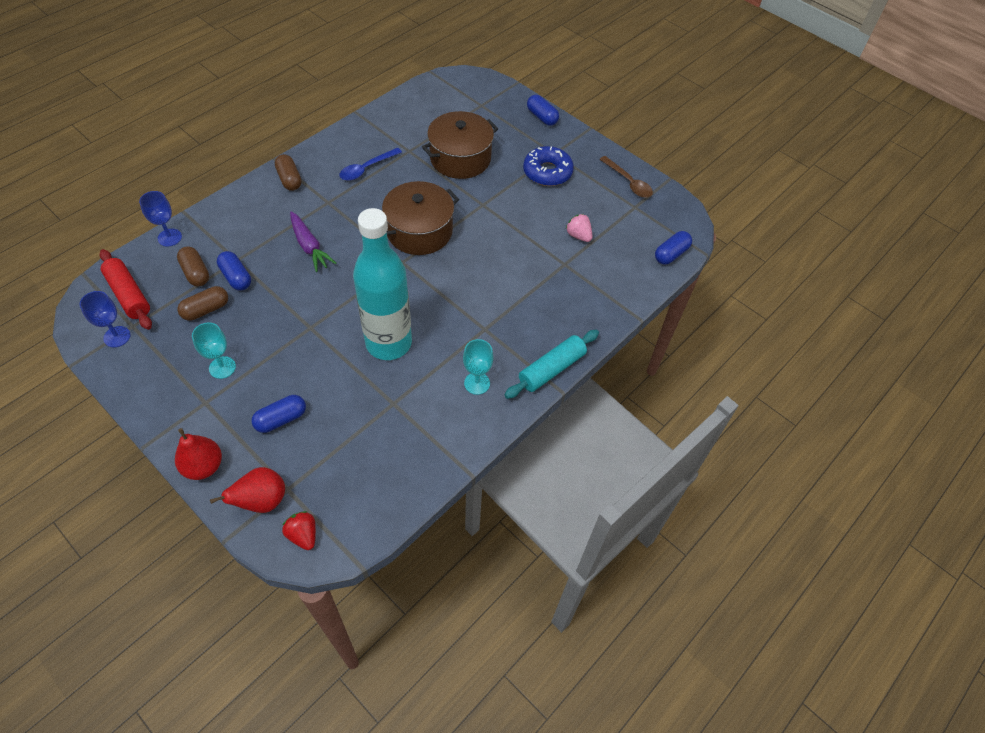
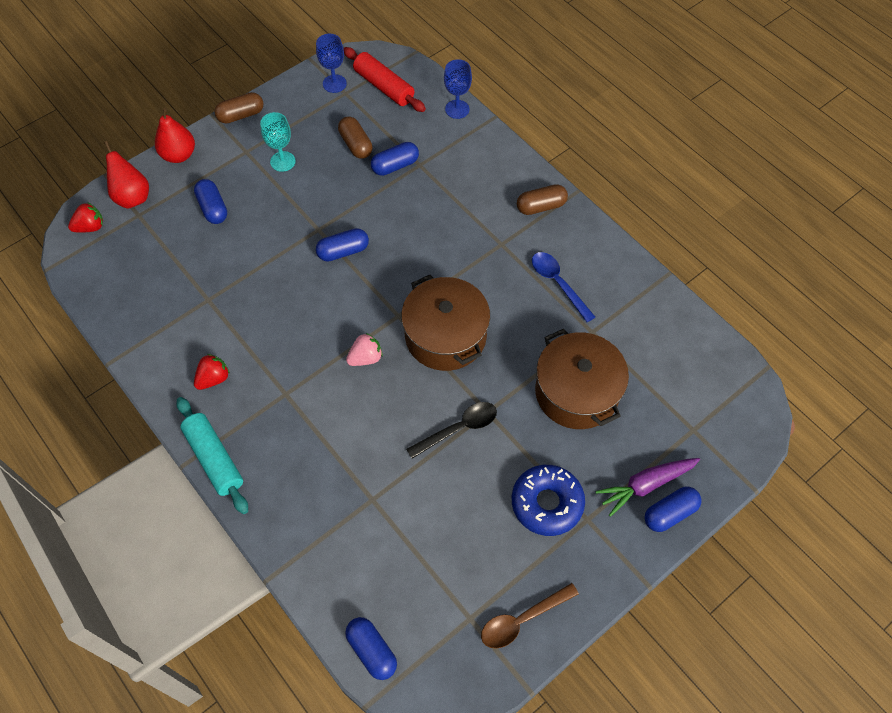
camera: 100 degrees right, 5 degrees up
(129, 295) = (384, 86): red rolling pin -> red rolling pin turned 75 degrees clockwise
(196, 273) = (405, 133): brown capsule -> brown capsule (241, 115)
(309, 246) = (432, 227): purple carrot -> purple carrot (646, 485)
(336, 306) = (343, 251): none -> blue capsule
(388, 343) = (284, 298): turquoise bottle -> none
(477, 383) = (213, 378): turquoise goblet -> red strawberry
(499, 219) = (458, 429): none -> black spoon
(578, 236) = (420, 526): pink strawberry -> pink strawberry (365, 358)

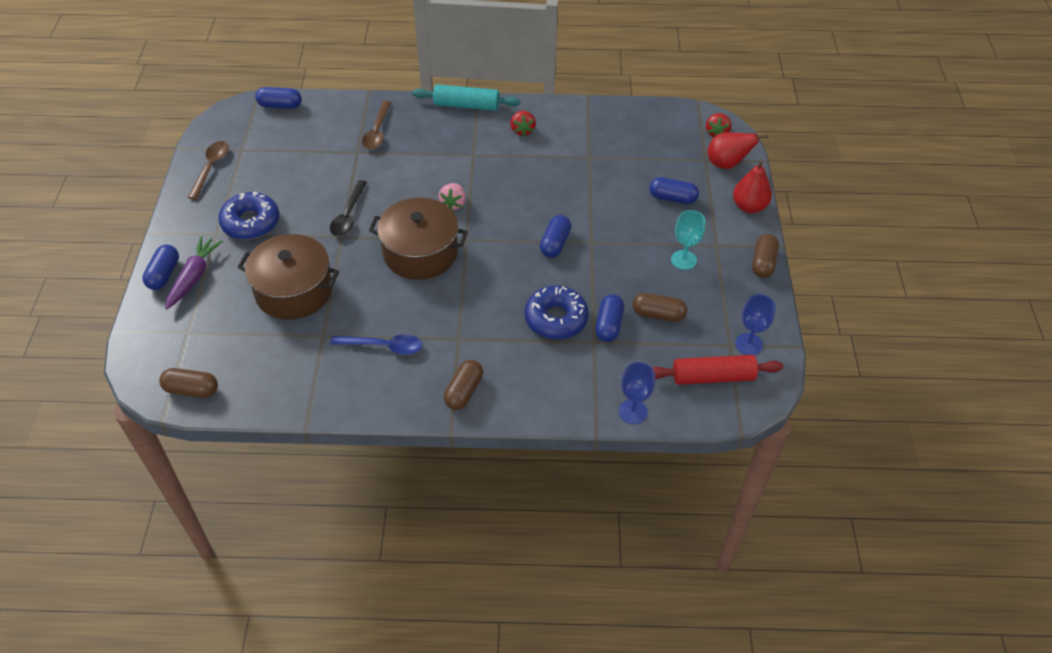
camera: 130 degrees right, 10 degrees down
(326, 508) = (377, 131): none -> brown spoon
(421, 199) = (556, 319): none -> blue donut
(728, 372) = (192, 390): none -> brown capsule

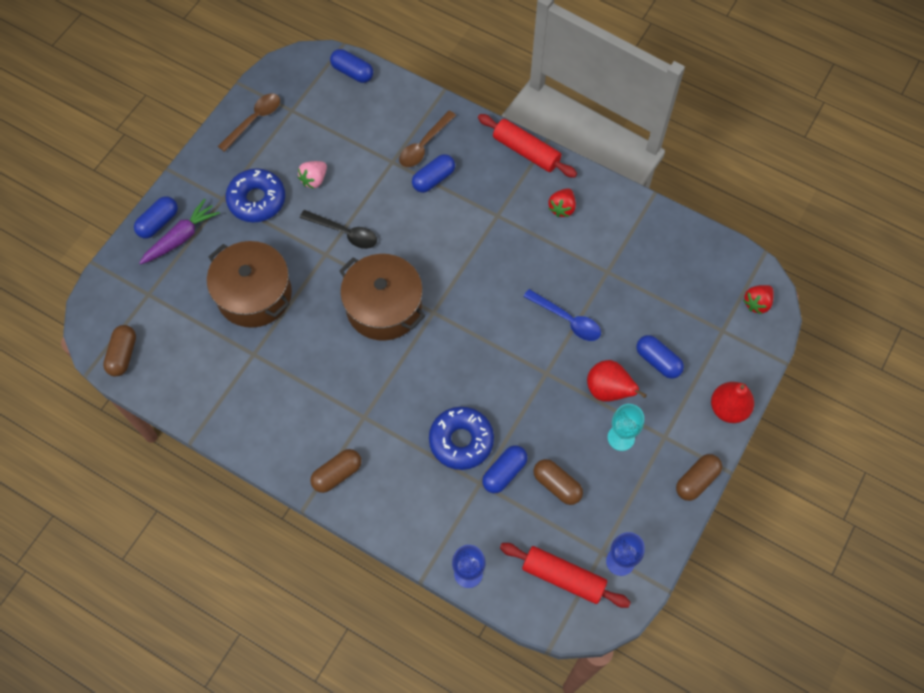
camera: 30 degrees right, 15 degrees up
(192, 390) = (123, 355): brown capsule -> brown capsule turned 60 degrees clockwise
(348, 215) = (344, 233): black spoon -> black spoon turned 105 degrees counterclockwise
(383, 346) = (296, 392): blue spoon -> blue spoon (567, 320)
(453, 204) = (445, 265): pink strawberry -> pink strawberry (314, 180)
(466, 105) = (526, 151): turquoise rolling pin -> red rolling pin
(555, 243) = (511, 357): blue capsule -> blue capsule (433, 179)
(726, 164) = (741, 346): red pear -> red pear (608, 390)

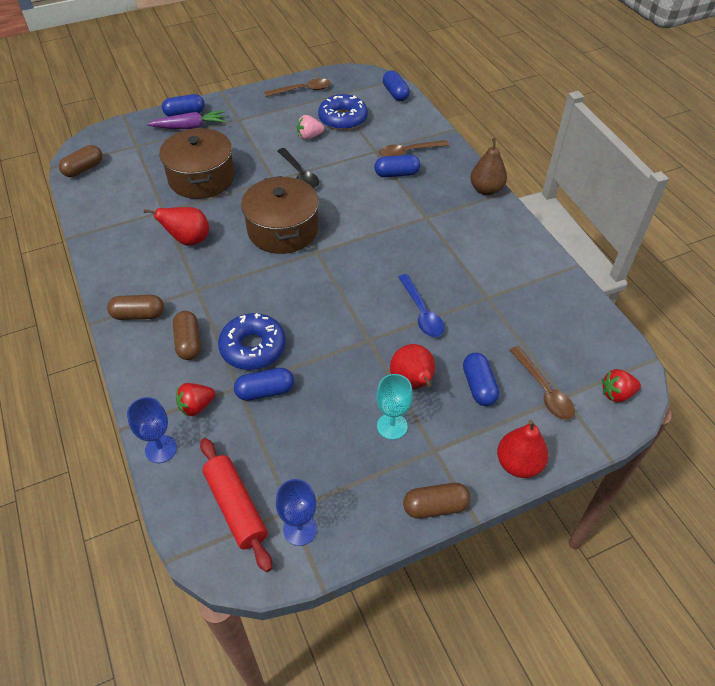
camera: 35 degrees right, 15 degrees down
(257, 200) = (259, 130): blue donut -> blue donut (343, 119)
(308, 371) = (188, 240): none -> red pear
(526, 151) = (486, 190): red rolling pin -> brown pear
(557, 485) = (300, 428): brown capsule -> brown capsule (189, 342)
(562, 208) = (484, 237): red strawberry -> red strawberry (196, 406)
(705, 334) = (543, 390): none -> brown spoon

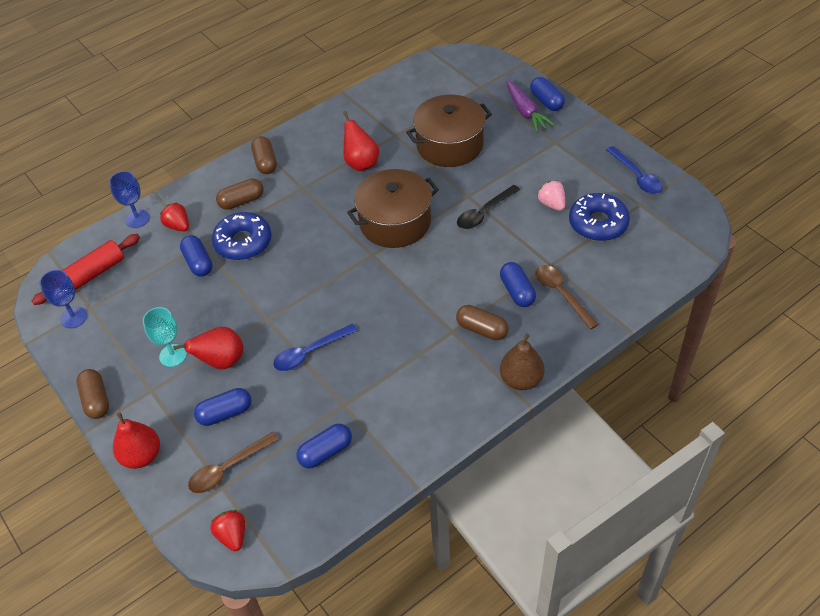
camera: 80 degrees right, 0 degrees up
(84, 169) = (433, 68): brown capsule -> brown capsule (482, 329)
(302, 90) = (636, 176): brown spoon -> blue spoon
(395, 93) = (675, 259): blue capsule -> blue capsule (325, 452)

